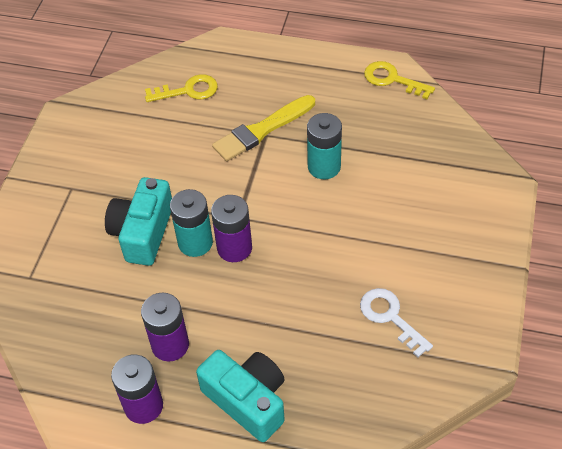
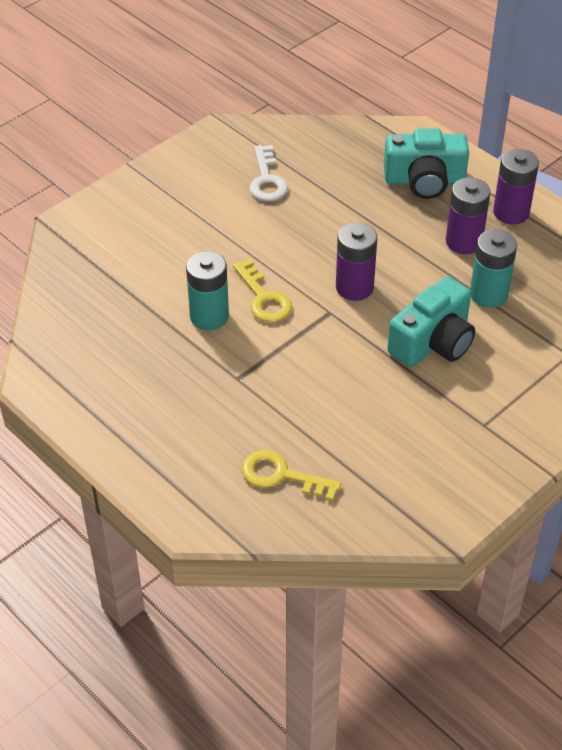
camera: 150 degrees left, 5 degrees down
(195, 242) = (388, 309): turquoise battery -> turquoise battery (488, 294)
(247, 400) = (424, 180): turquoise camera -> turquoise camera turned 75 degrees counterclockwise
(262, 130) = (237, 384): yellow brush -> none
(392, 79) = (51, 368): yellow key -> yellow key (263, 298)

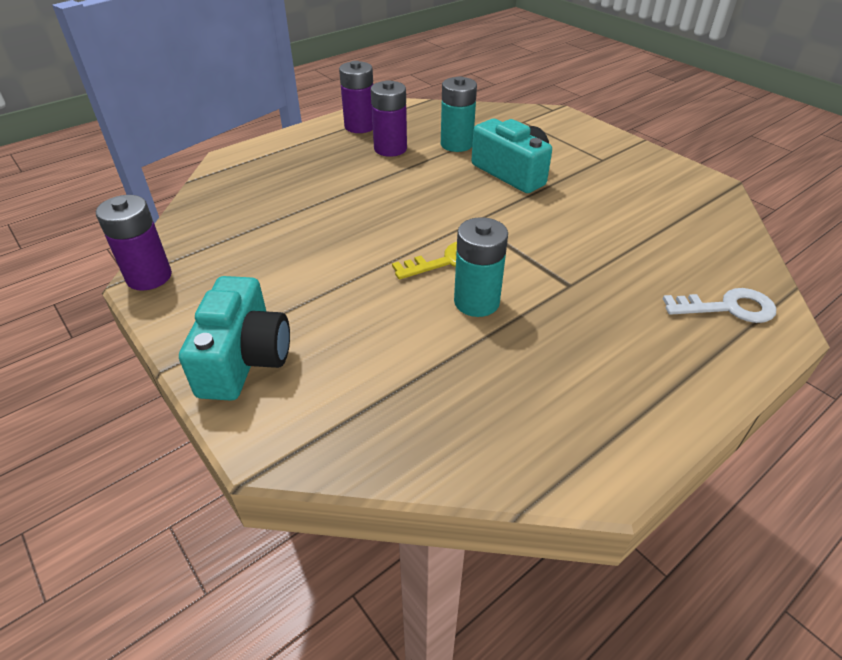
camera: 85 degrees left, 5 degrees down
(267, 180) = (258, 249): white key -> white key (728, 308)
(281, 475) = (694, 263): yellow key -> none
(354, 287) = (440, 206): purple battery -> purple battery (149, 277)
(424, 180) = (302, 159): turquoise camera -> turquoise camera (244, 358)

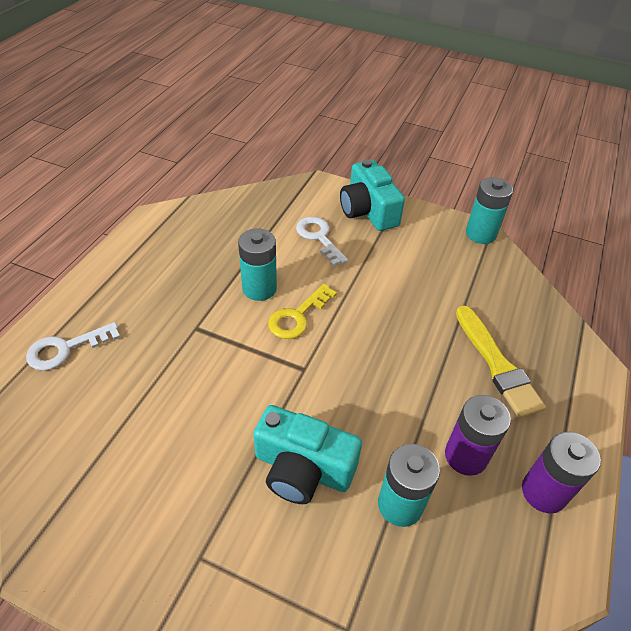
camera: 150 degrees right, 5 degrees up
(149, 277) = (480, 234): purple battery -> turquoise battery
(303, 179) = (497, 364): none -> yellow brush
(353, 341) = (319, 237): none -> white key

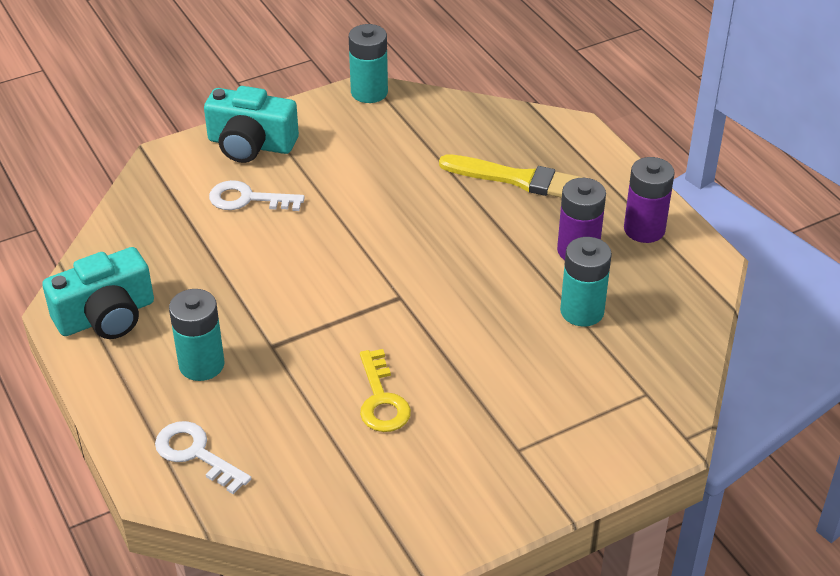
camera: 50 degrees left, 5 degrees down
(66, 349) = (196, 454): white key -> white key turned 120 degrees clockwise
(259, 288) = (269, 276): turquoise battery -> turquoise battery (201, 364)
(298, 316) = (335, 269): yellow key -> yellow key (381, 400)
(302, 468) = (498, 350): turquoise camera -> turquoise camera (106, 316)

